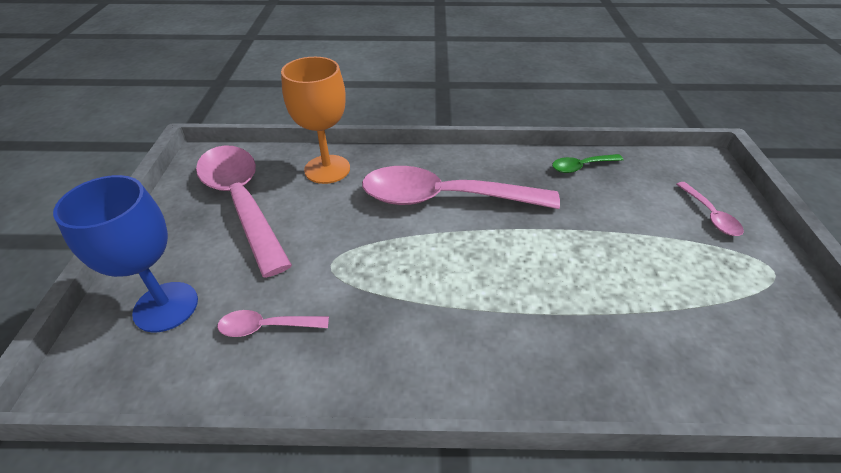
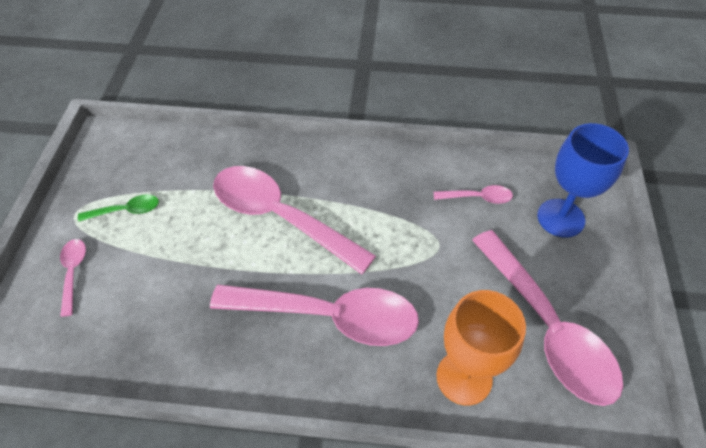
camera: 175 degrees left, 10 degrees up
(524, 283) = (280, 217): none -> pink spoon
(581, 166) = (156, 357): green spoon -> green spoon (126, 211)

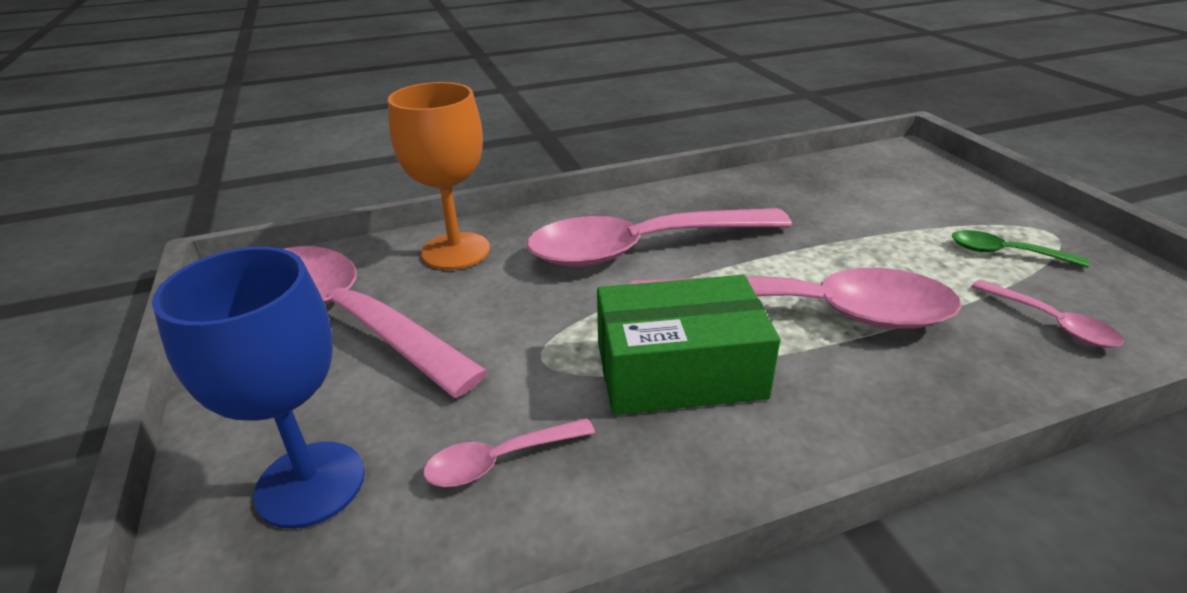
camera: 155 degrees right, 20 degrees down
(73, 273) = (951, 198): pink spoon -> pink spoon (1051, 323)
(126, 211) = (1005, 253): green spoon -> green spoon turned 60 degrees clockwise
(375, 210) = (679, 370): none -> green box

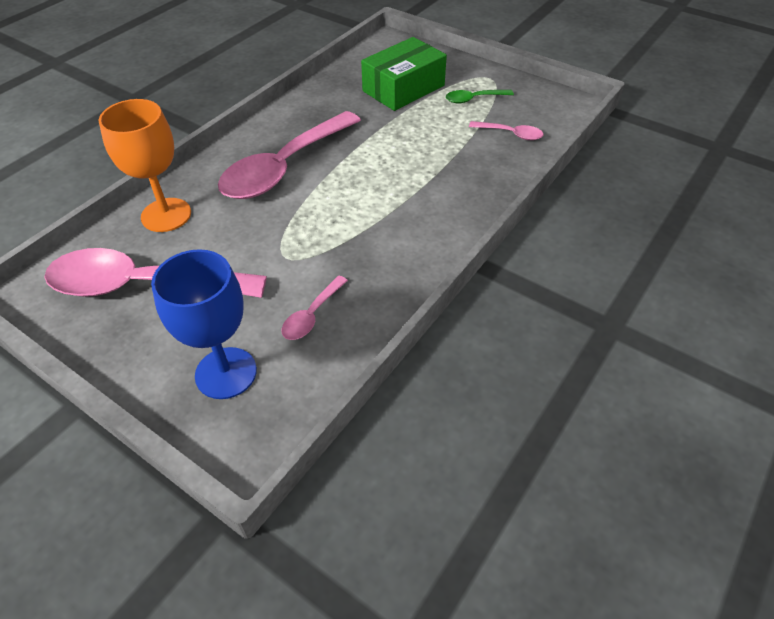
camera: 35 degrees left, 15 degrees up
(679, 370) = (362, 231): green box -> green box (403, 88)
(809, 312) = (402, 172): pink spoon -> none

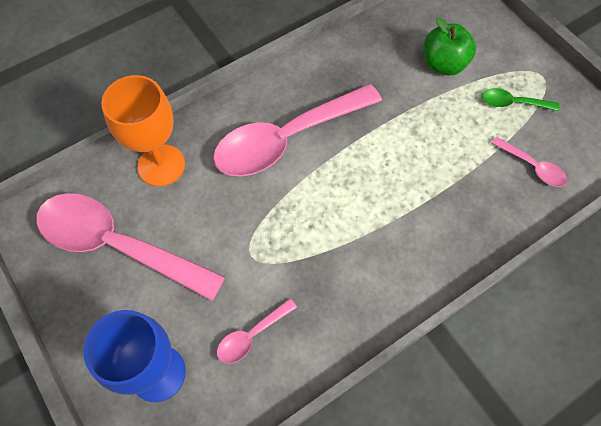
camera: 20 degrees right, 15 degrees up
(403, 88) = (443, 64): green box -> green apple

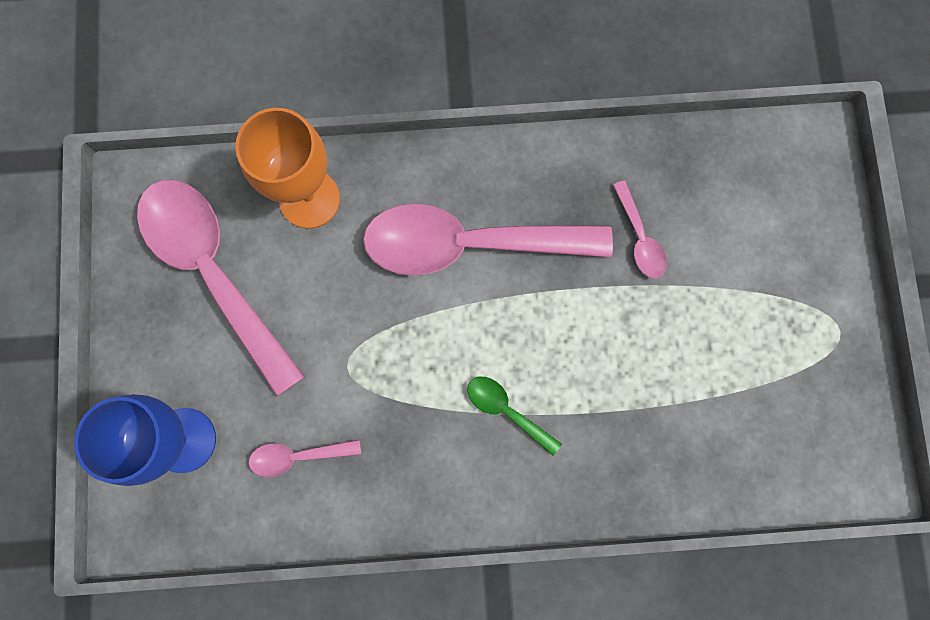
camera: 30 degrees right, 15 degrees up
(443, 64) = (724, 246): green apple -> none
(513, 103) = (774, 348): green spoon -> green spoon (506, 410)
(532, 167) = (737, 443): pink spoon -> pink spoon (639, 238)

